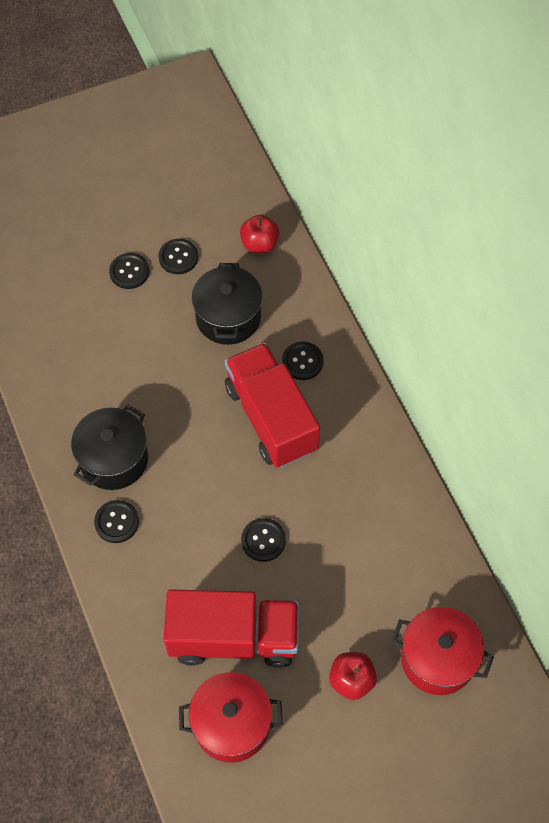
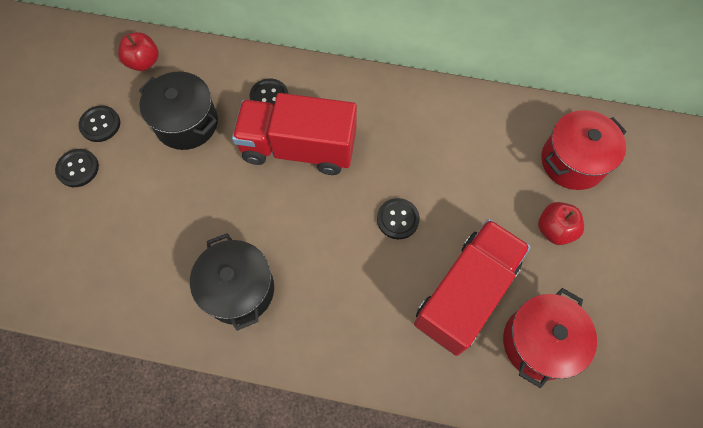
camera: 55 degrees left, 5 degrees up
(116, 522) = (298, 323): black button -> none

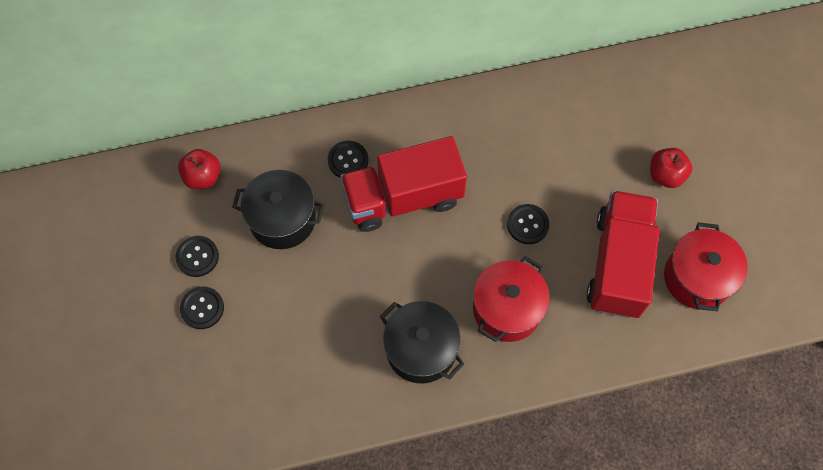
camera: 25 degrees left, 0 degrees up
(572, 161) = (653, 106): red pot -> red pot (507, 309)

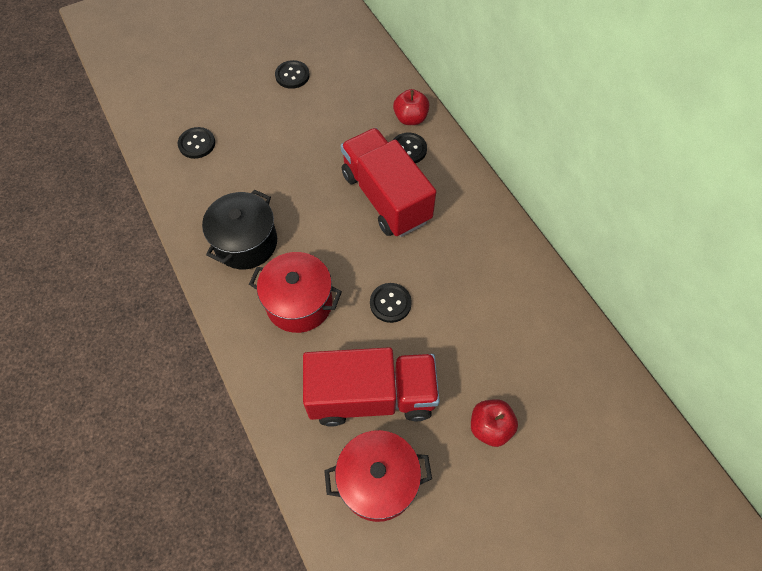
camera: 75 degrees right, 5 degrees down
(202, 308) = (250, 89): black button -> black button (197, 144)
(203, 177) = (361, 61): red apple -> red apple (410, 118)
(282, 219) = (339, 119): black pot -> none

